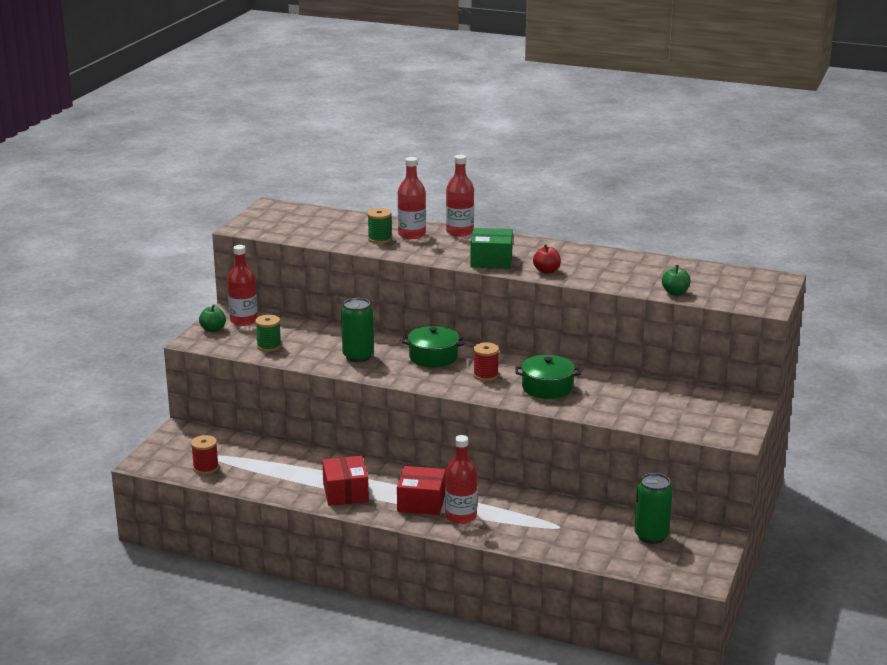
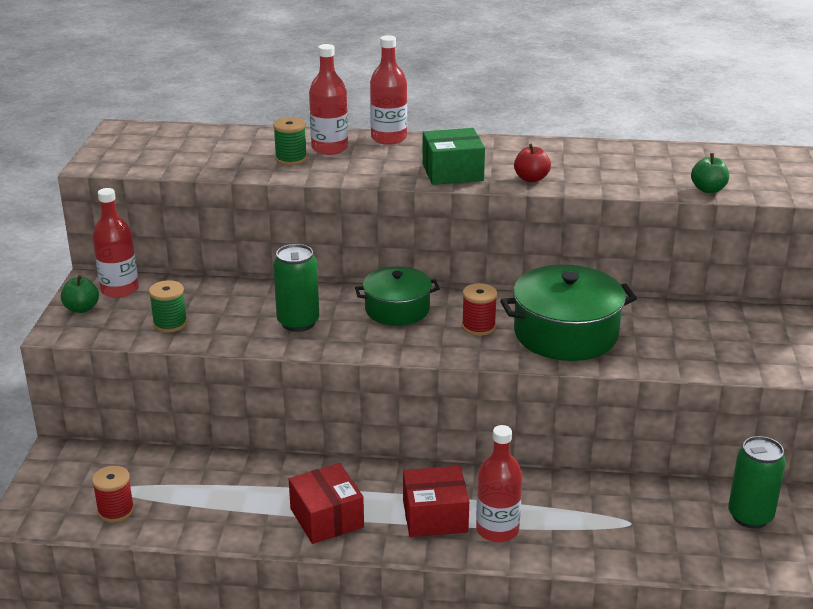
camera: 15 degrees left, 5 degrees up
(547, 387) = (565, 334): green pot -> green pot, size x1.56

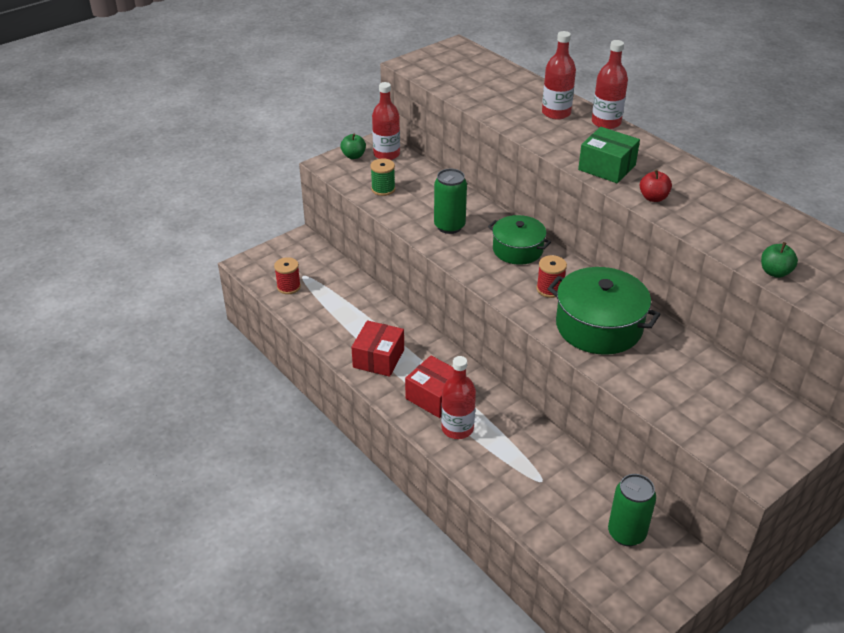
camera: 45 degrees right, 10 degrees up
(291, 159) = (520, 110): green spool -> none

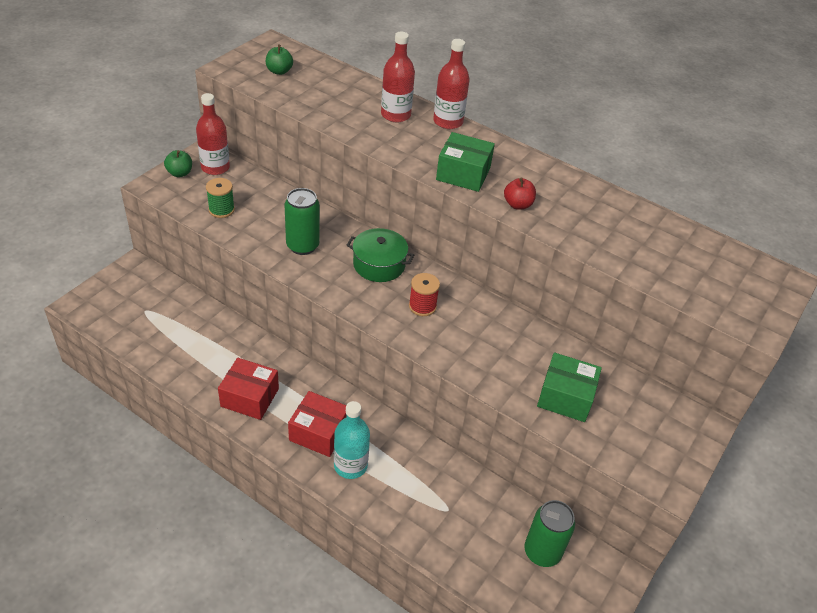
camera: 20 degrees left, 5 degrees up
(288, 287) = (132, 326): red spool -> none
(378, 358) = (250, 397): red box -> red box turned 75 degrees counterclockwise
(457, 428) = (350, 465): red bottle -> turquoise bottle
(598, 326) = (480, 342): green pot -> none
(671, 384) = (565, 397): none -> green box
(775, 272) = (653, 276): green apple -> green apple (279, 71)

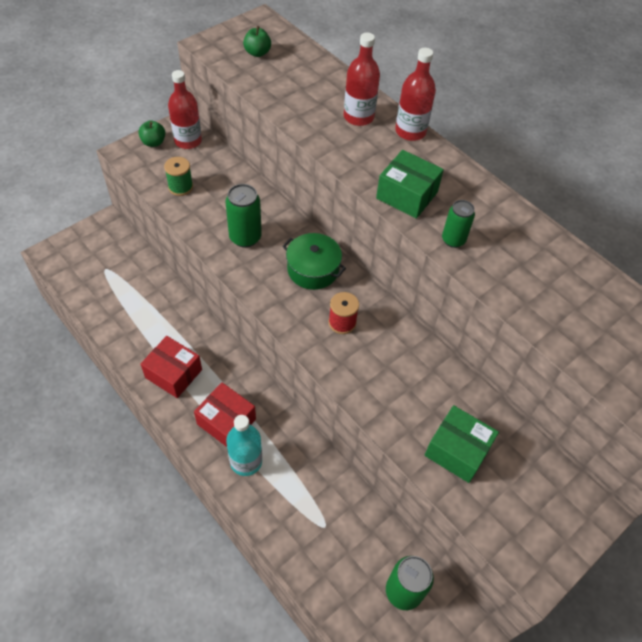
camera: 15 degrees right, 10 degrees up
(517, 204) = (453, 240): red apple -> green can

